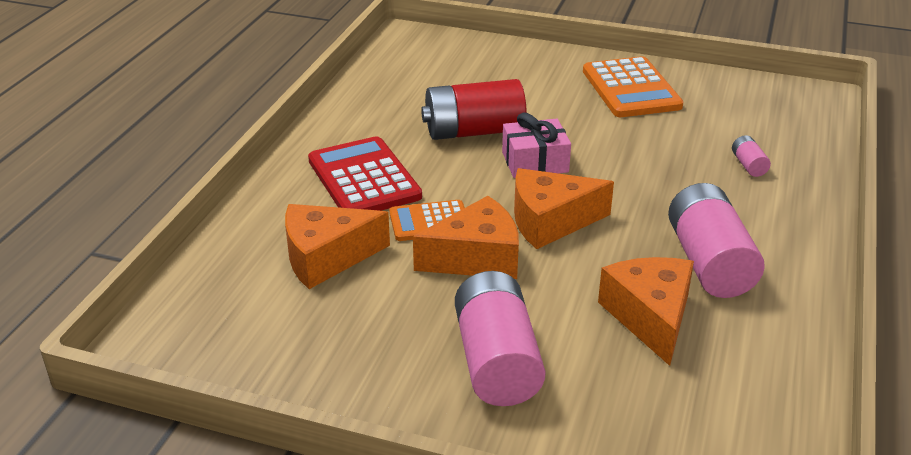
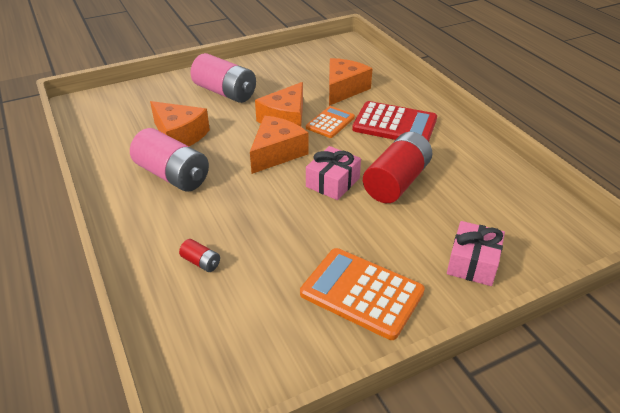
camera: 135 degrees right, 5 degrees up
(518, 64) = (473, 263): none -> pink gift
(748, 165) = (201, 262): pink battery -> red battery

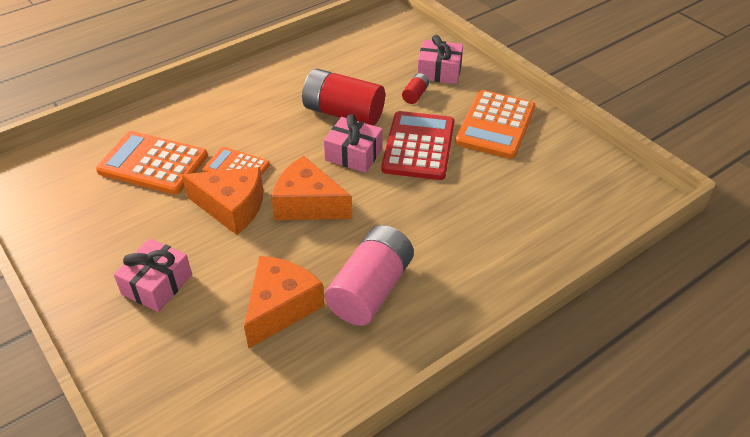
camera: 100 degrees left, 5 degrees up
(201, 262) = (502, 228): red battery -> red battery (415, 95)
(225, 92) = (157, 284): pink battery -> pink gift
(344, 89) = (153, 164): orange cheese -> orange calculator
(394, 124) = (236, 118): red calculator -> red calculator (418, 146)

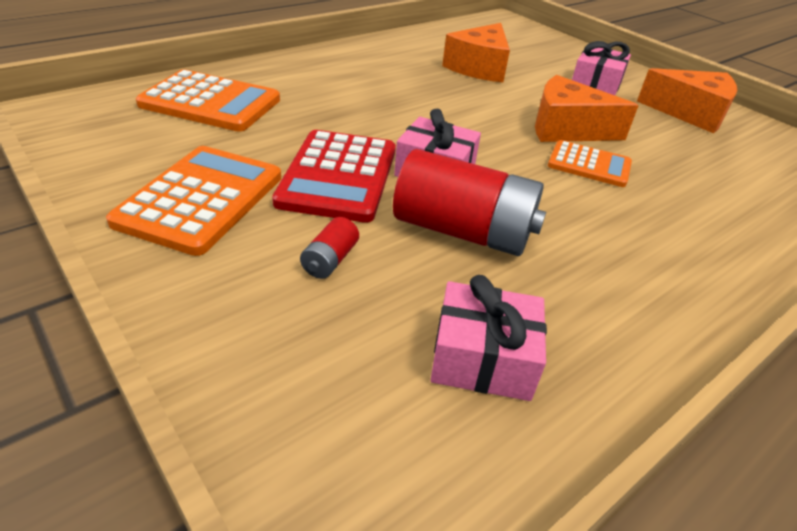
camera: 175 degrees right, 5 degrees down
(153, 164) = (702, 175): orange calculator -> orange calculator (211, 102)
(307, 204) = (481, 126): orange cheese -> orange cheese (690, 113)
(371, 290) = (402, 70): pink battery -> none
(439, 71) = (264, 316): pink gift -> pink gift (483, 358)

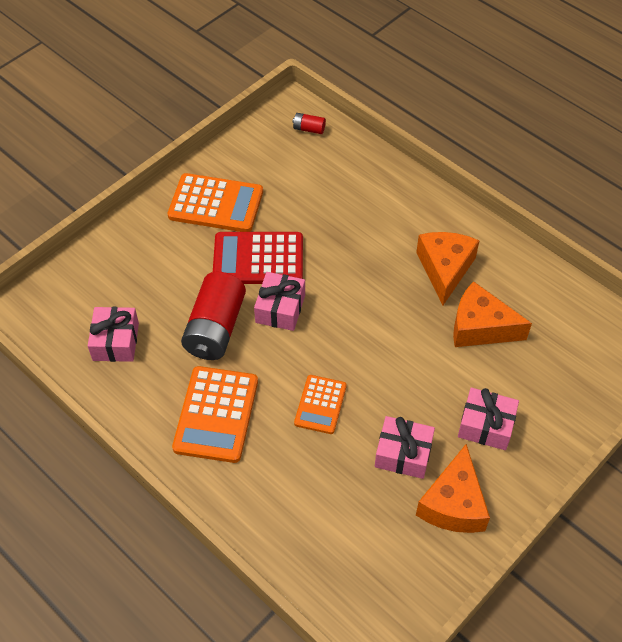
camera: 85 degrees right, 15 degrees up
(211, 102) = (332, 172): orange calculator -> orange calculator (216, 414)
(330, 260) = (175, 271): red battery -> red battery (309, 129)
(566, 129) = (377, 393): orange cheese -> orange cheese (445, 269)
(642, 127) = (403, 454): none -> pink gift

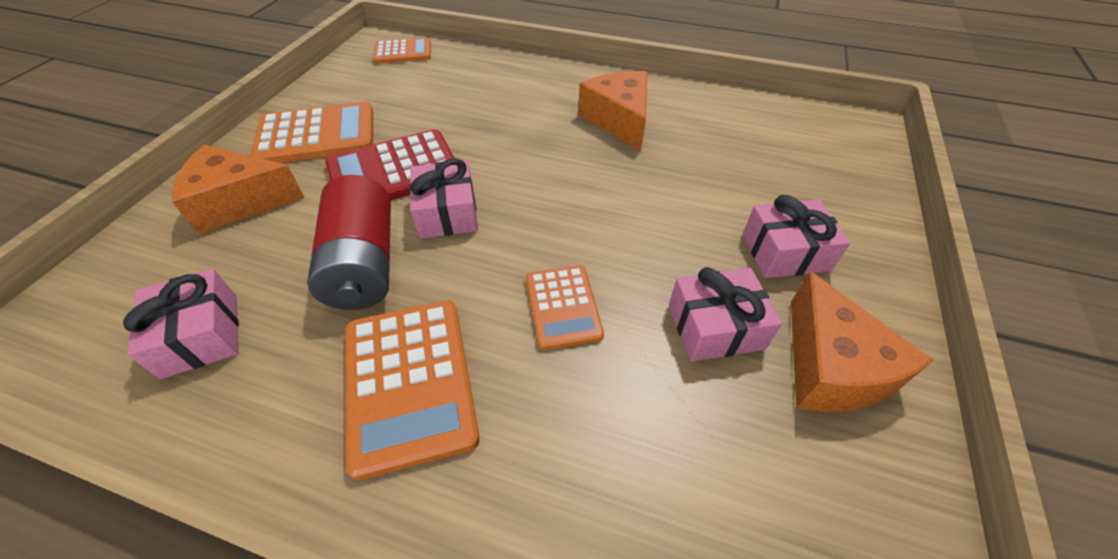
camera: 25 degrees left, 5 degrees down
(309, 129) = (403, 52): red battery -> orange calculator
(480, 327) = (696, 158): orange cheese -> orange cheese (239, 202)

